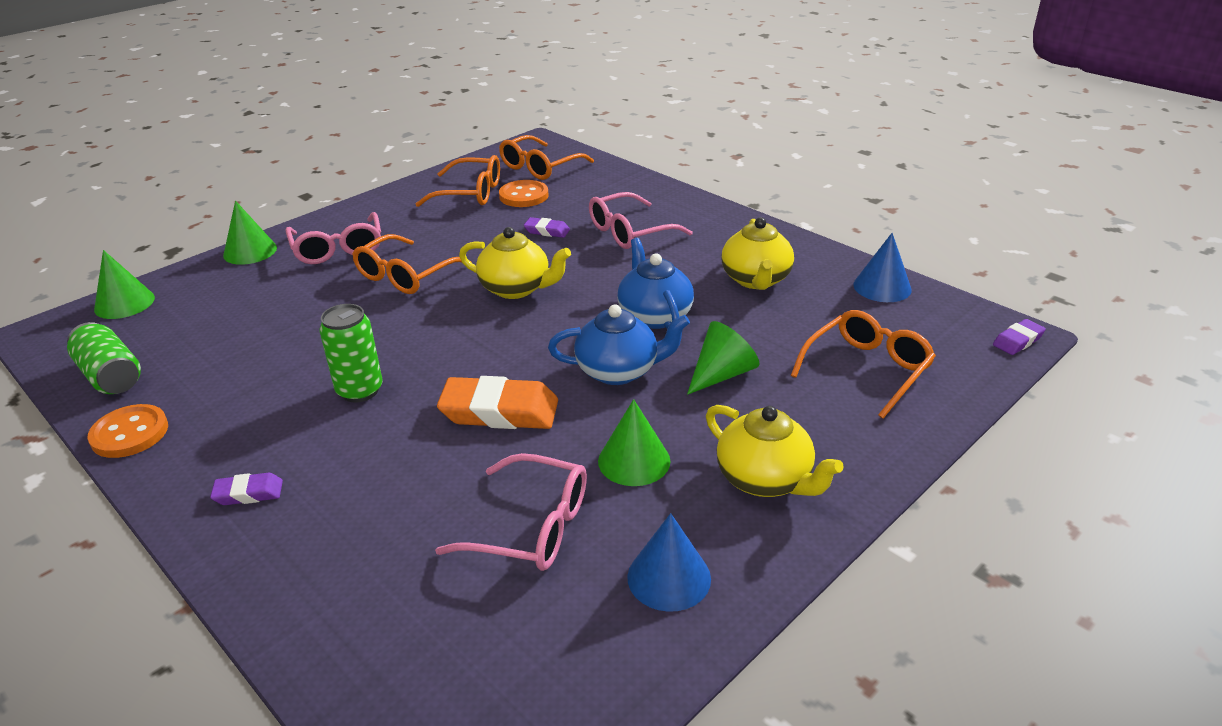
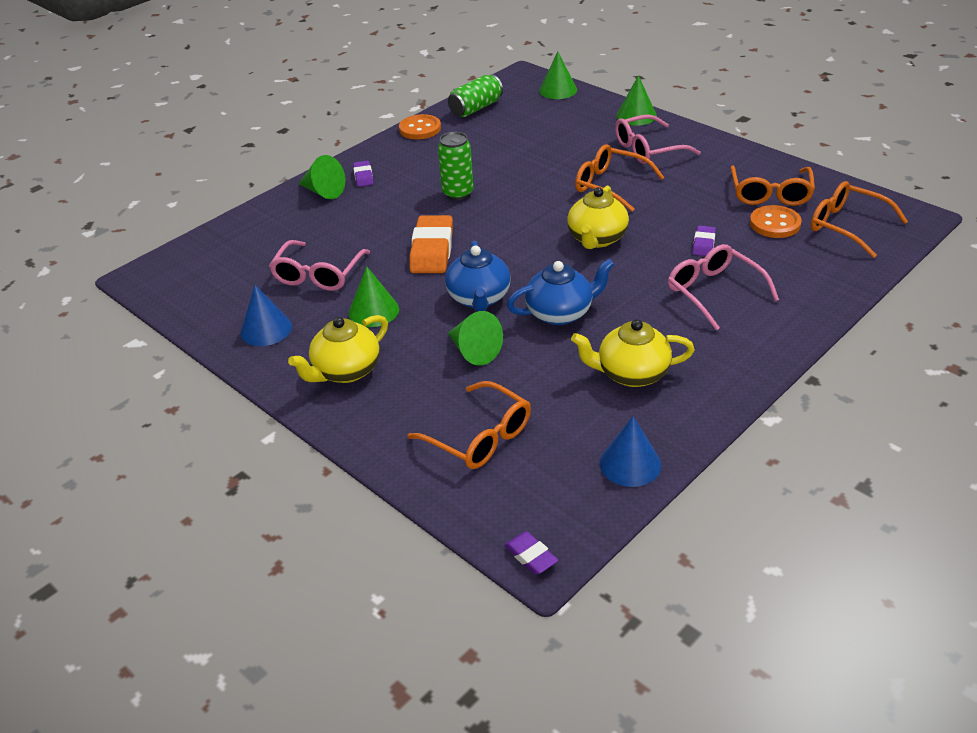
camera: 90 degrees right, 5 degrees up
(270, 542) = (323, 191): none -> green cone

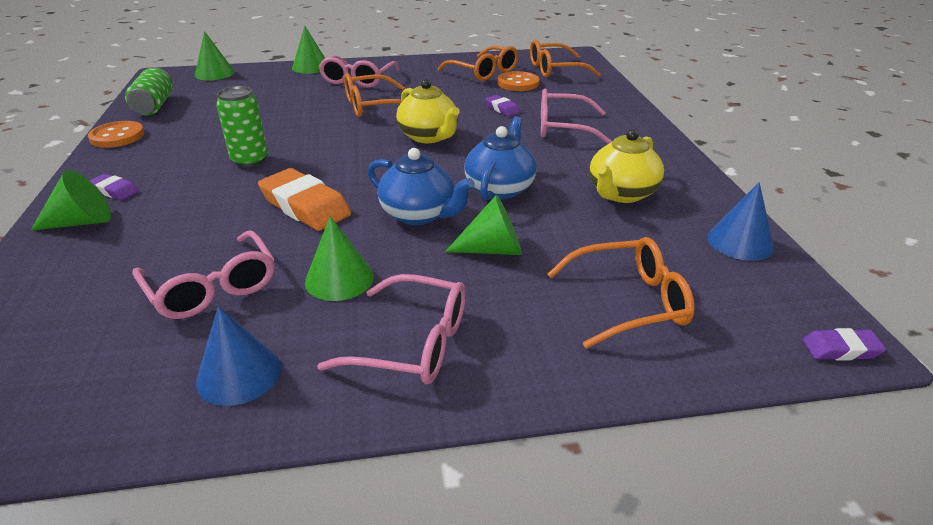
camera: 55 degrees left, 5 degrees down
(346, 371) = (413, 343): yellow teapot -> pink glasses

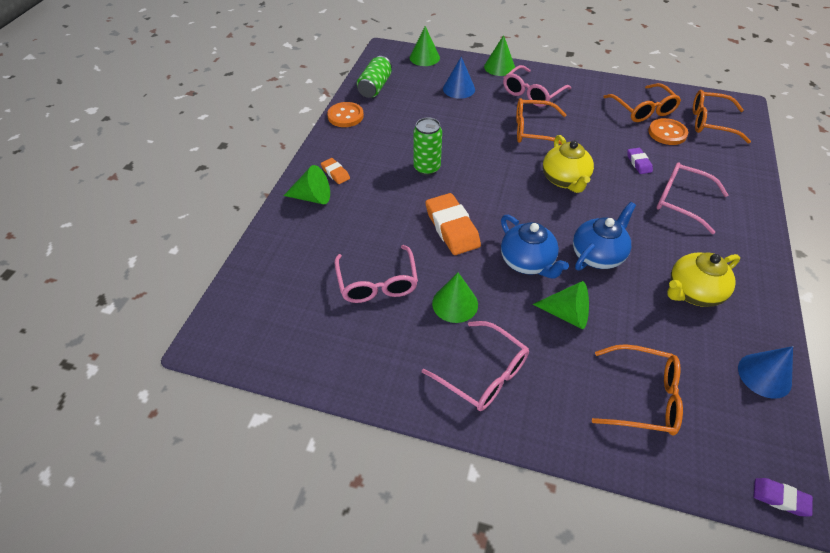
camera: 25 degrees right, 15 degrees up
(114, 191) = (335, 173): purple eraser -> orange eraser
(239, 374) = (377, 357): blue cone -> blue cone (459, 89)

